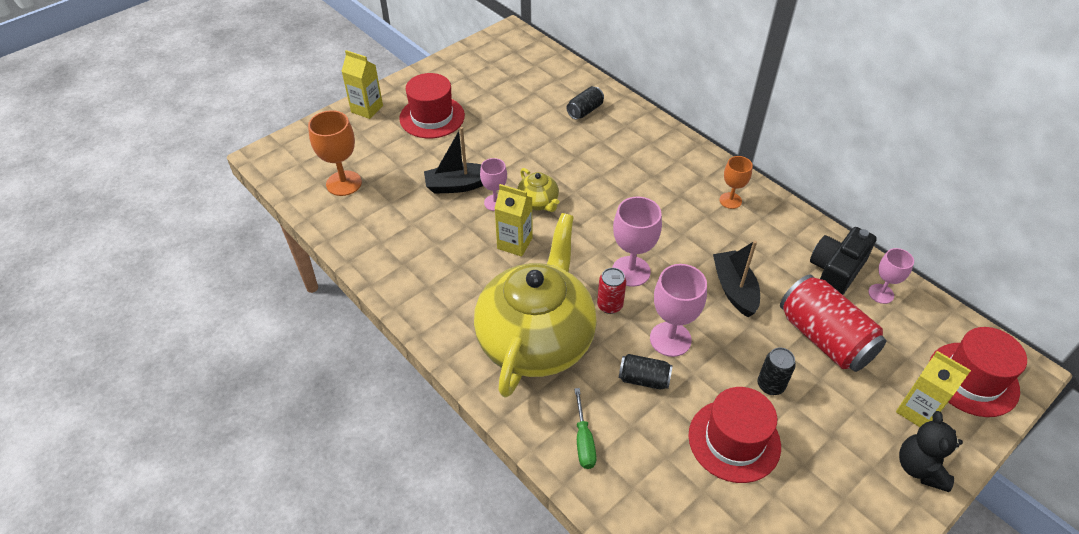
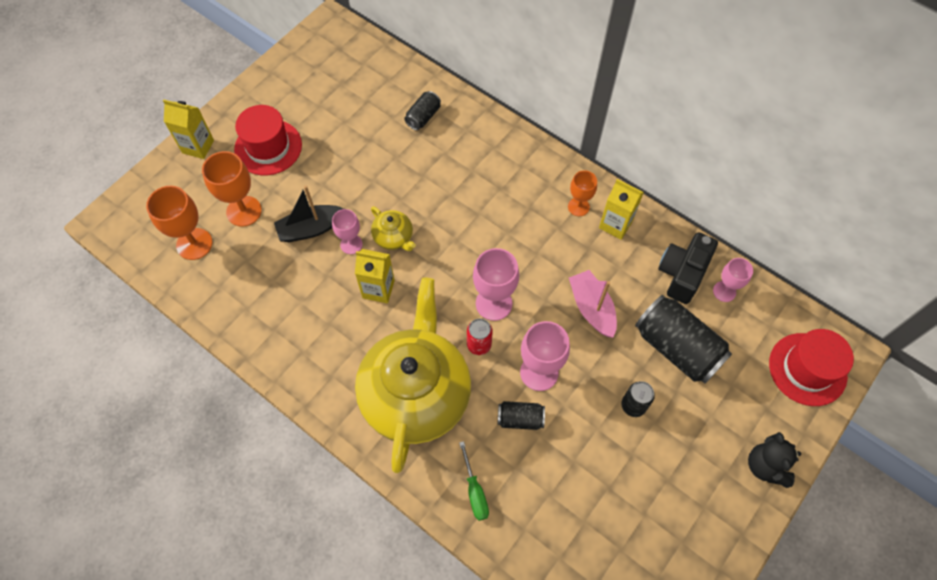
camera: 10 degrees left, 15 degrees up
(397, 163) = (244, 211): none -> orange goblet
(734, 289) = (591, 308): black boat -> pink boat
(734, 440) = (606, 467): red hat -> none
(824, 338) = (677, 348): red can -> black can
(917, 411) = (761, 410): yellow carton -> yellow carton (615, 224)

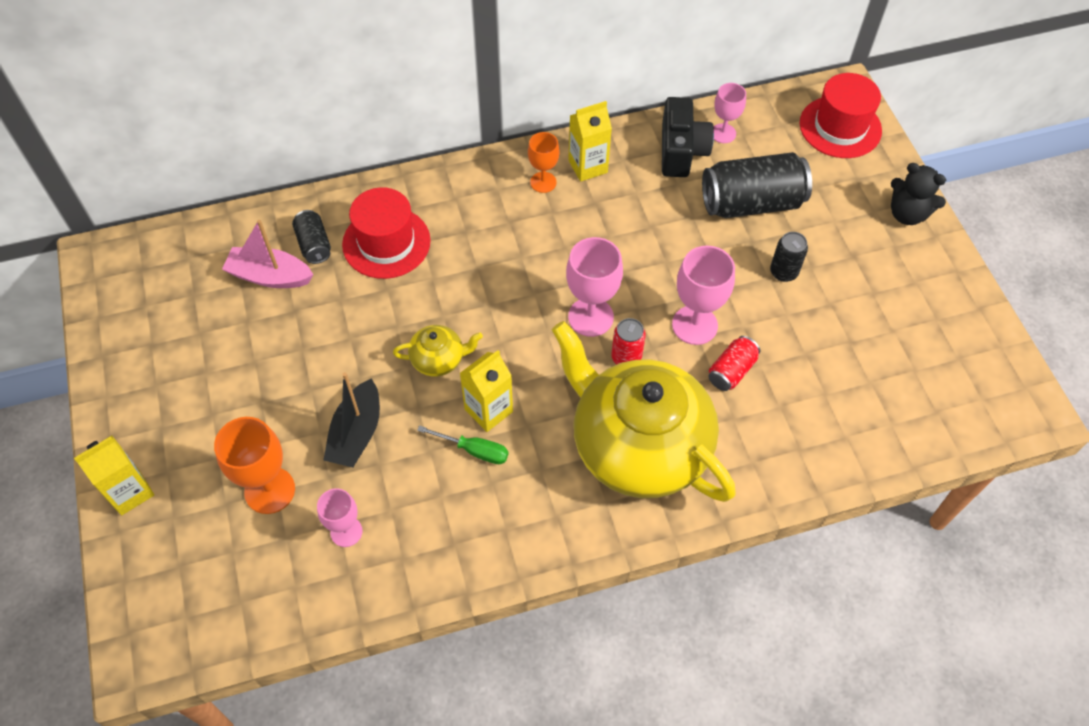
camera: 55 degrees left, 5 degrees down
(194, 244) = (265, 570): orange goblet -> none
(268, 147) = (206, 416): red hat -> red hat (386, 242)
(351, 244) = (411, 405): pink goblet -> pink goblet (346, 532)
(475, 491) = (779, 456): green screwdriver -> green screwdriver (474, 450)
(520, 419) = (731, 371): black can -> red can
(591, 308) = (660, 241): pink boat -> pink boat (270, 276)
(682, 274) = (681, 151): black camera -> black camera turned 150 degrees counterclockwise

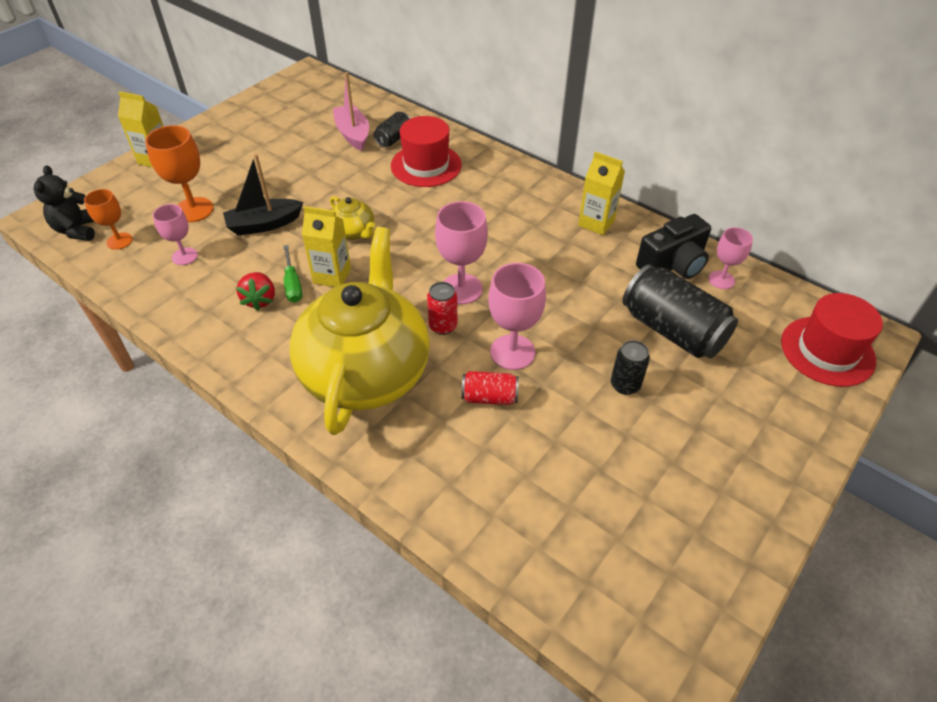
camera: 55 degrees right, 10 degrees down
(474, 489) = (260, 300): none -> red strawberry
(543, 182) = (555, 208): orange goblet -> orange goblet (119, 241)
(907, 214) = (792, 447): black teddy bear -> black teddy bear (78, 230)

